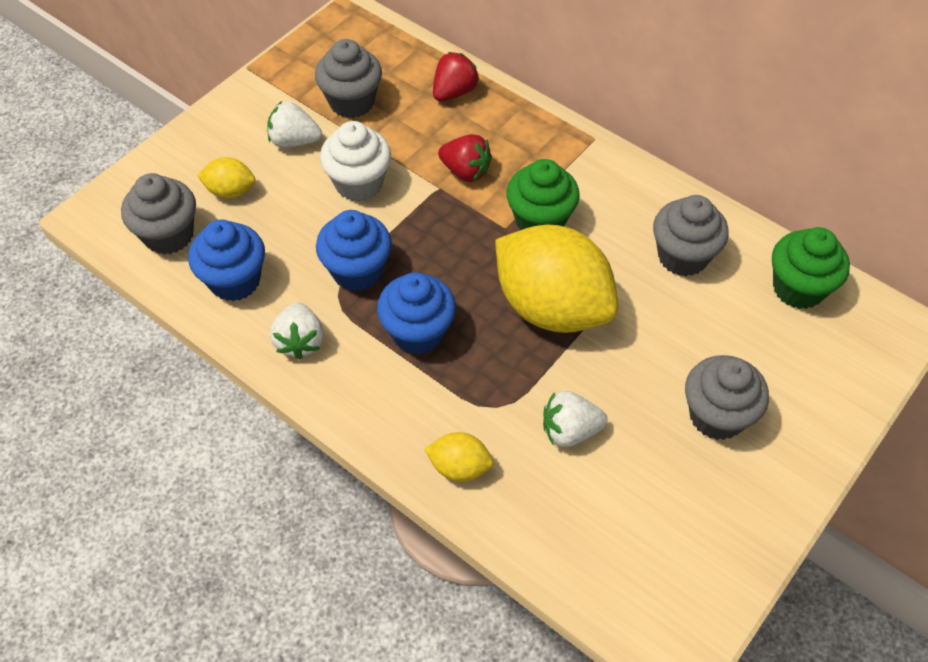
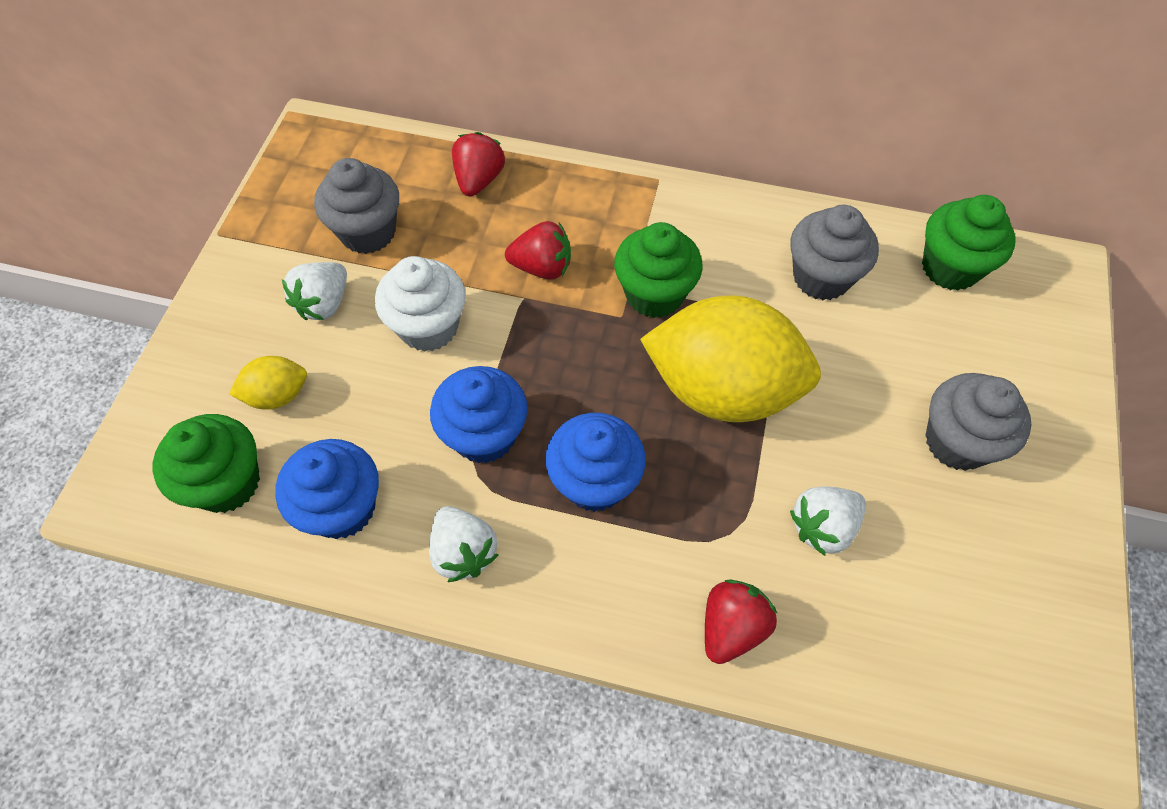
camera: 25 degrees left, 5 degrees up
(169, 235) = (227, 483): grey cupcake -> green cupcake
(294, 141) = (324, 303): white strawberry -> white strawberry turned 45 degrees counterclockwise
(459, 467) = (731, 627): yellow lemon -> red strawberry

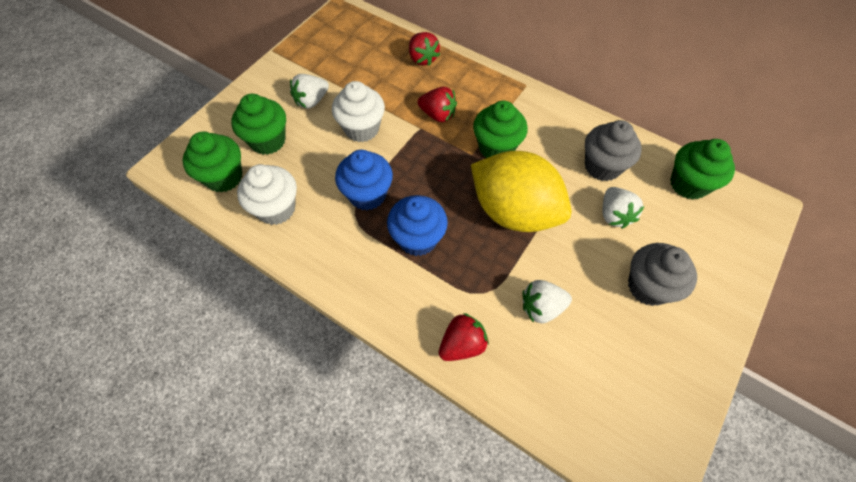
camera: 20 degrees right, 0 degrees up
(277, 395) = (268, 141): yellow lemon -> green cupcake
(342, 508) = (276, 209): blue cupcake -> white cupcake
(368, 232) = (350, 70): grey cupcake -> none
(463, 552) = (330, 252): white strawberry -> white strawberry (614, 215)
(479, 180) = (422, 58): red strawberry -> red strawberry turned 120 degrees clockwise

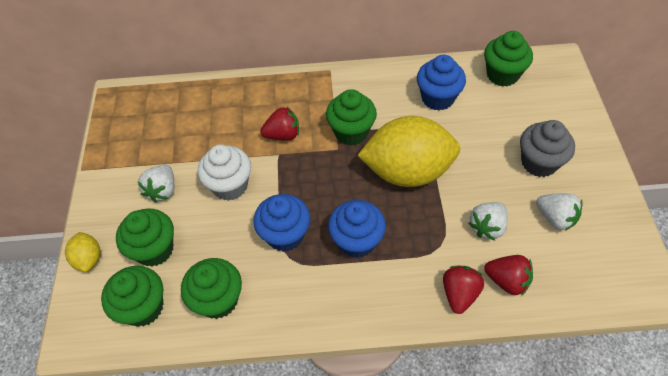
camera: 35 degrees left, 5 degrees down
(221, 118) = (89, 259): none -> yellow lemon
(276, 209) = (218, 300): white cupcake -> green cupcake
(422, 58) = (228, 97): red strawberry -> red strawberry (507, 281)
(602, 166) = (437, 98): grey cupcake -> blue cupcake
(614, 215) = (475, 128): white strawberry -> white strawberry (555, 218)

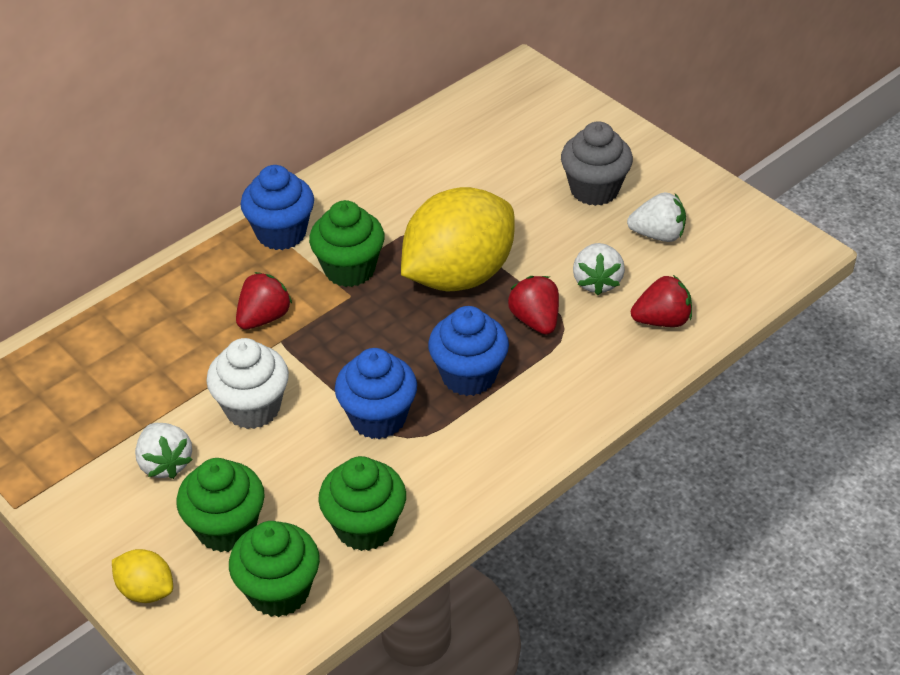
camera: 40 degrees left, 10 degrees down
(437, 98) = (419, 179): blue cupcake -> blue cupcake (281, 233)
(459, 294) = (626, 360): red strawberry -> red strawberry (535, 320)
(502, 75) = (472, 117): green cupcake -> none

